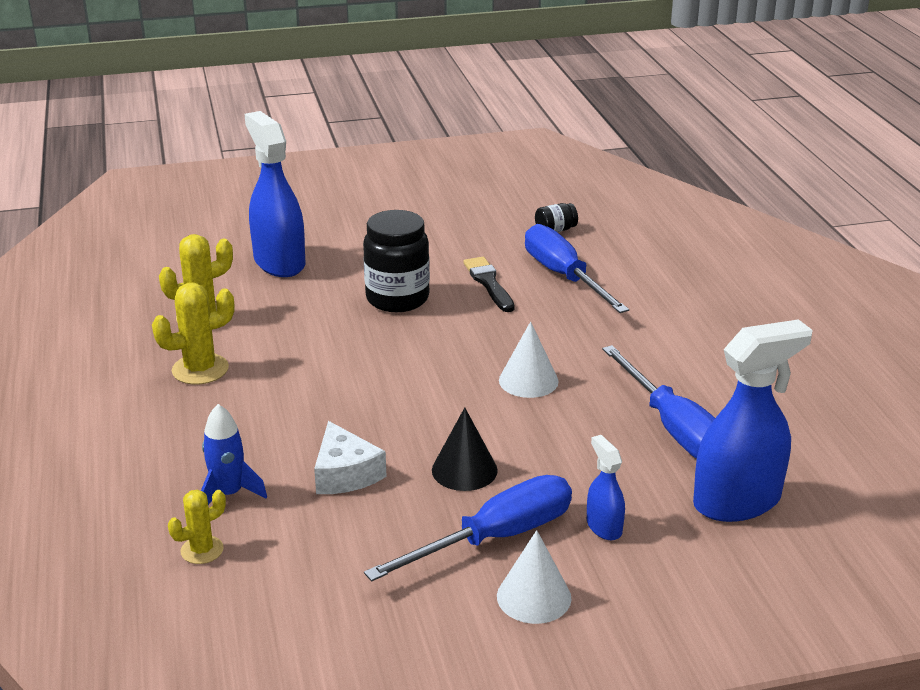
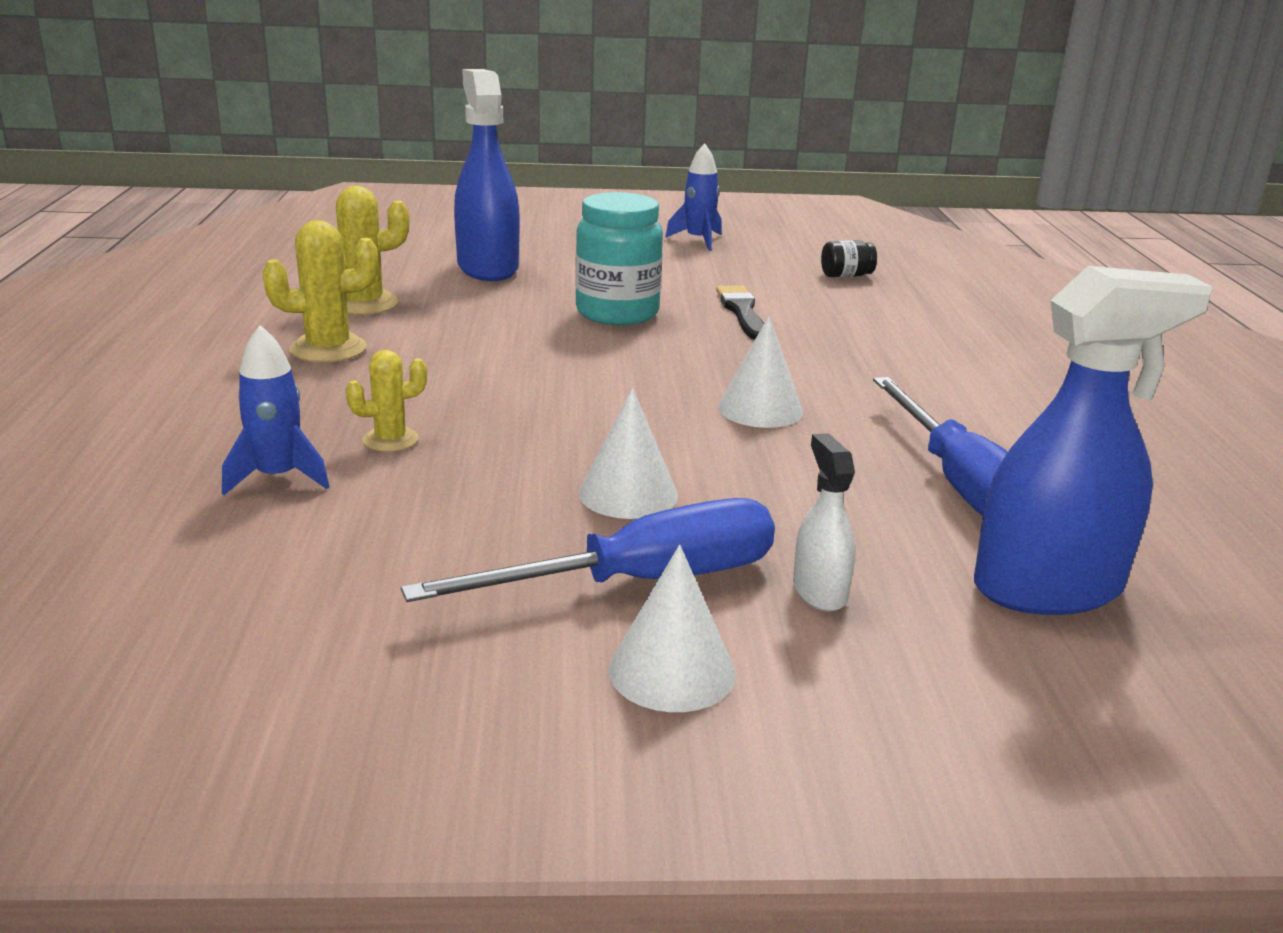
camera: 10 degrees right, 5 degrees down
(202, 550) = (196, 536): yellow cactus -> yellow cactus (390, 440)
(345, 474) = (454, 476): white cheese -> none
(397, 299) = (617, 313): black jar -> turquoise jar
(431, 205) = (698, 240): none -> blue rocket
(464, 470) = (628, 494): black cone -> white cone
(563, 276) = (844, 316): blue screwdriver -> none
(604, 527) = (819, 591): blue spray bottle -> white spray bottle

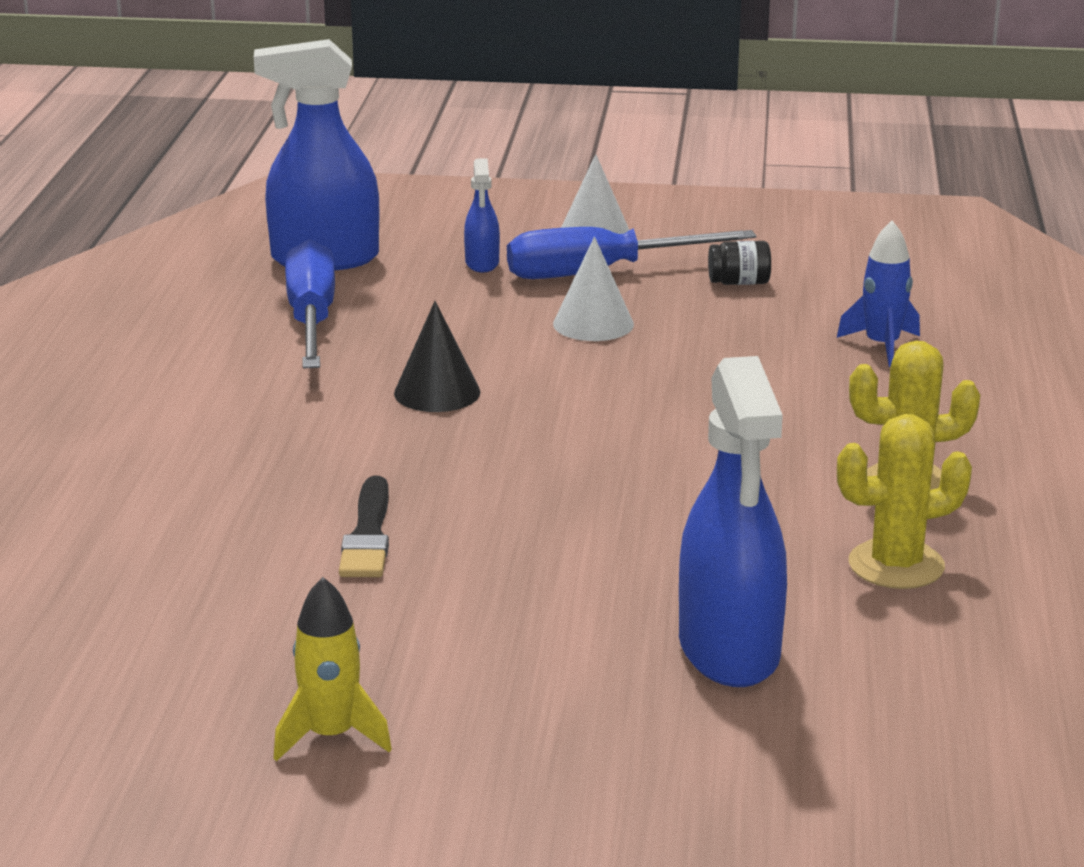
camera: 170 degrees left, 0 degrees up
(390, 440) = (798, 374): yellow cactus -> none
(617, 313) = (544, 537): turquoise jar -> none
(698, 240) = (331, 736): blue rocket -> yellow rocket
(760, 409) = (437, 392): white cone -> black cone
(819, 591) = (482, 263): white spray bottle -> blue spray bottle
(846, 275) = (142, 617): black jar -> black jar (739, 283)

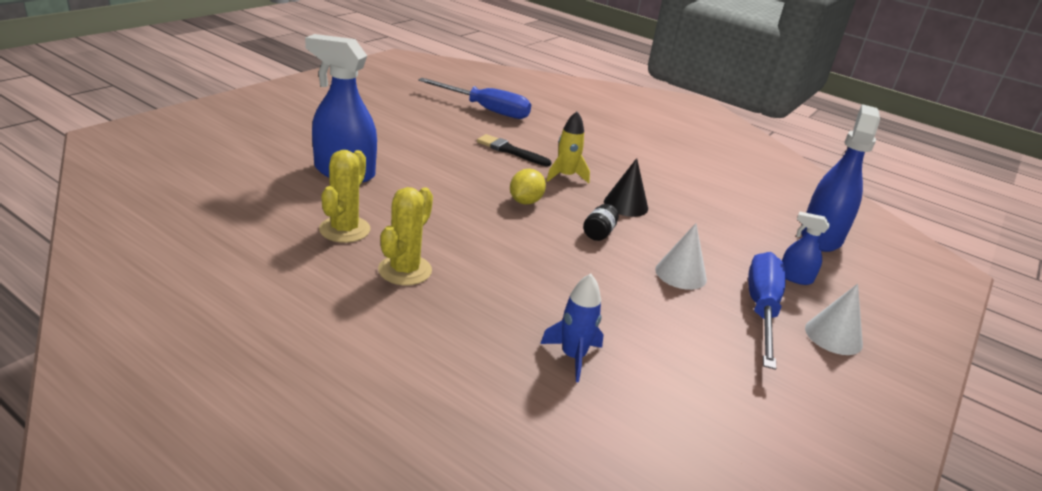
camera: 115 degrees right, 5 degrees up
(311, 319) = (735, 208): blue screwdriver -> blue screwdriver (486, 110)
(331, 736) = (396, 108): yellow rocket -> yellow rocket (565, 176)
(559, 465) = (525, 201): none -> yellow lemon
(739, 283) = (717, 353): black jar -> black jar (598, 233)

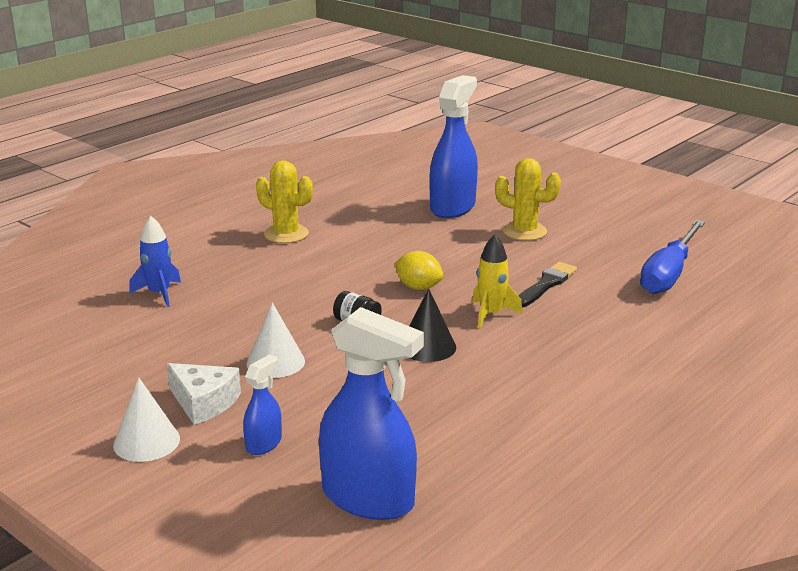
camera: 100 degrees right, 5 degrees down
(344, 229) = (347, 212): yellow cactus -> yellow cactus (524, 231)
(761, 309) = (204, 402): blue screwdriver -> white cheese

